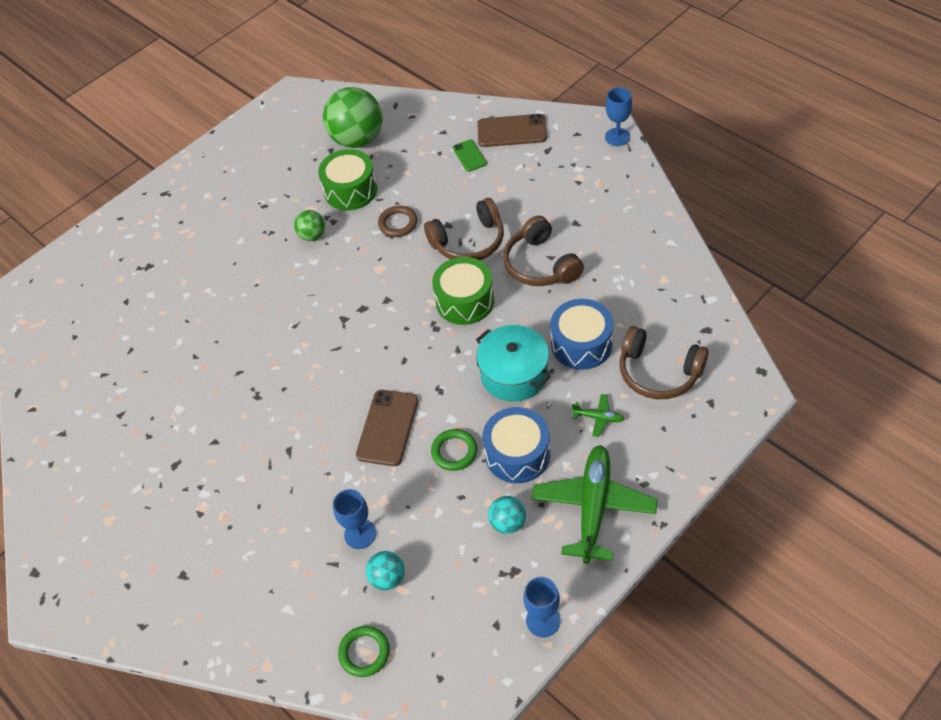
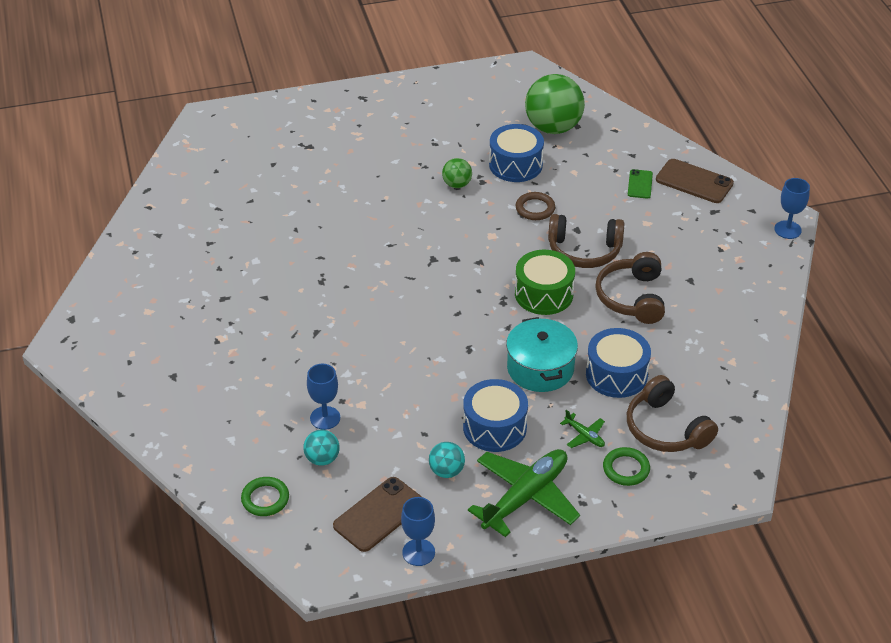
camera: 25 degrees right, 10 degrees down
(350, 190) = (515, 165): green drum -> blue drum
(387, 428) = (405, 355): brown phone -> brown phone (379, 514)
(454, 451) = (445, 399): green ring -> green ring (626, 469)

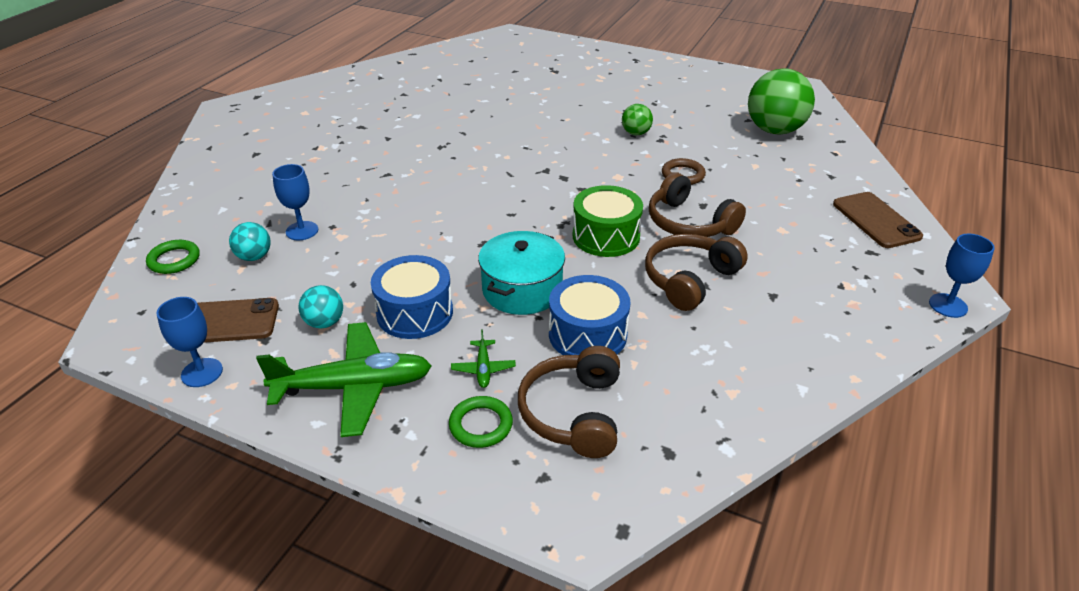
camera: 40 degrees right, 5 degrees down
(515, 165) = (705, 140): blue drum -> none
(640, 184) = (812, 199): green phone -> none

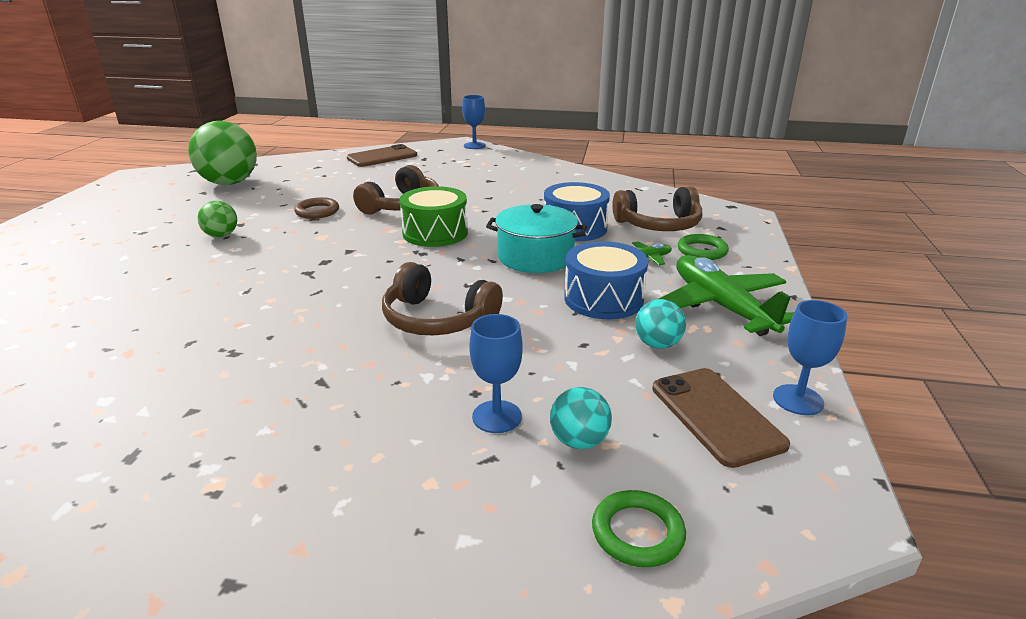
camera: 105 degrees left, 10 degrees down
(689, 279) = (484, 202): brown headphones -> brown headphones (437, 319)

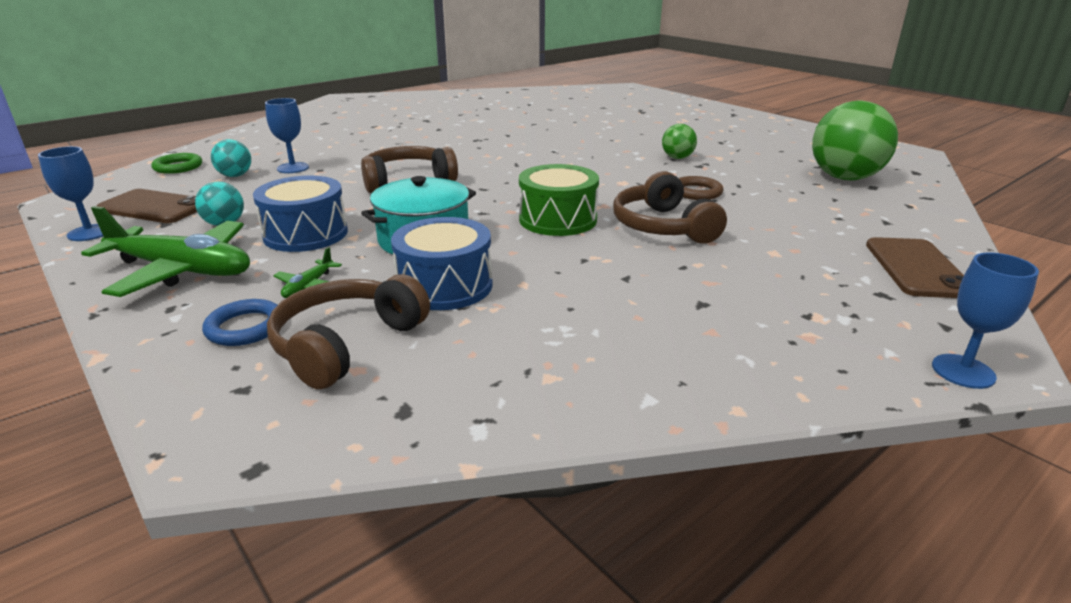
camera: 130 degrees right, 0 degrees up
(702, 251) = (245, 327): green ring -> blue ring

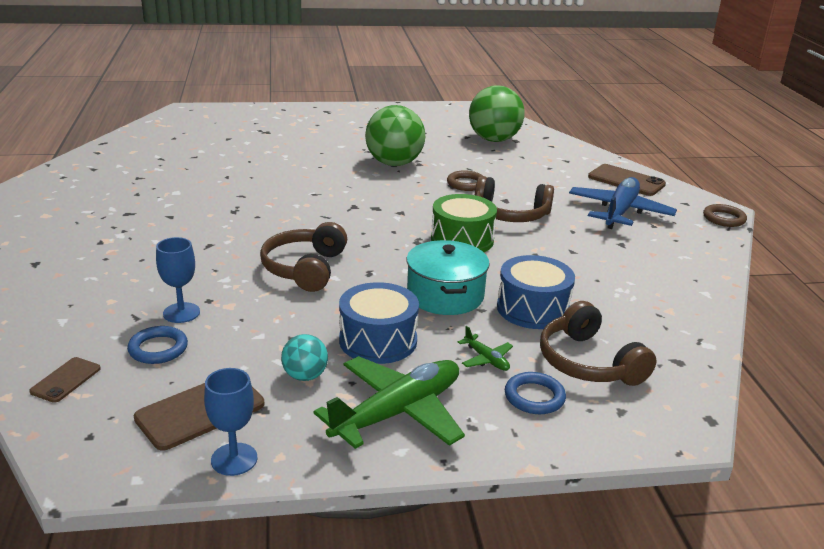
camera: 60 degrees left, 0 degrees up
(178, 167) = (66, 380): green ring -> brown phone
(235, 176) = (158, 349): turquoise ball -> blue ring
(677, 158) = (394, 163): green ball -> green ball, size x2.05
(801, 283) = (619, 212): none -> blue plane
(963, 371) = (724, 218): blue goblet -> brown ring

